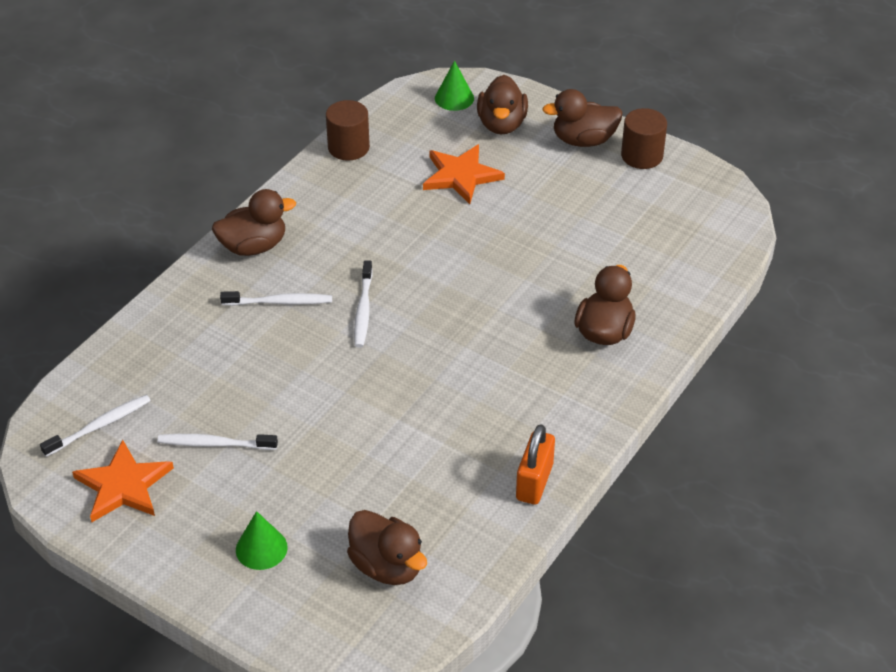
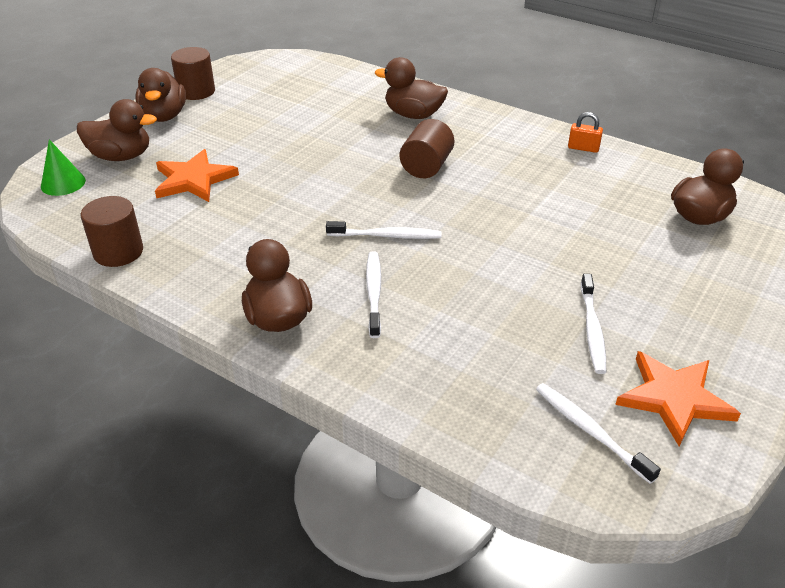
camera: 90 degrees left, 5 degrees down
(261, 548) = (714, 288): green cone -> none
(488, 341) = (426, 167): none -> brown cylinder
(534, 482) = (583, 148): orange padlock -> orange padlock, size x0.63

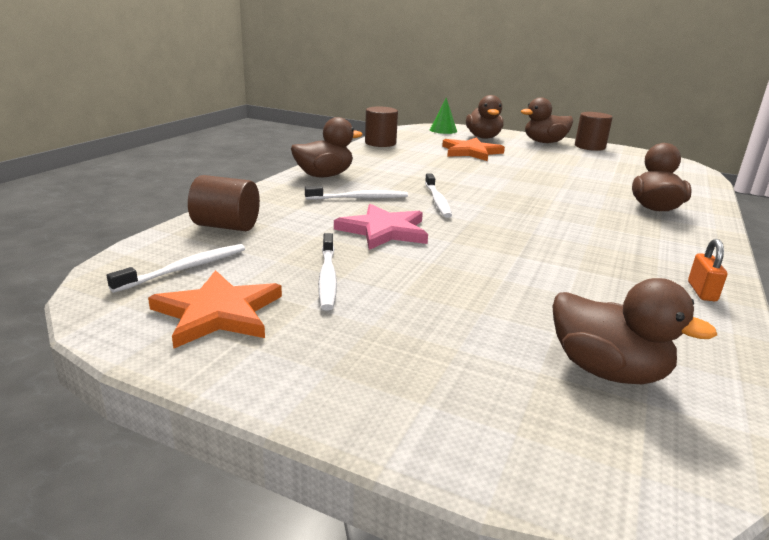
camera: 80 degrees right, 15 degrees down
(426, 167) = (561, 213): brown cylinder -> brown cylinder (226, 226)
(477, 284) = (384, 231): none -> pink star
(592, 329) = (327, 277): white toothbrush -> white toothbrush turned 90 degrees counterclockwise

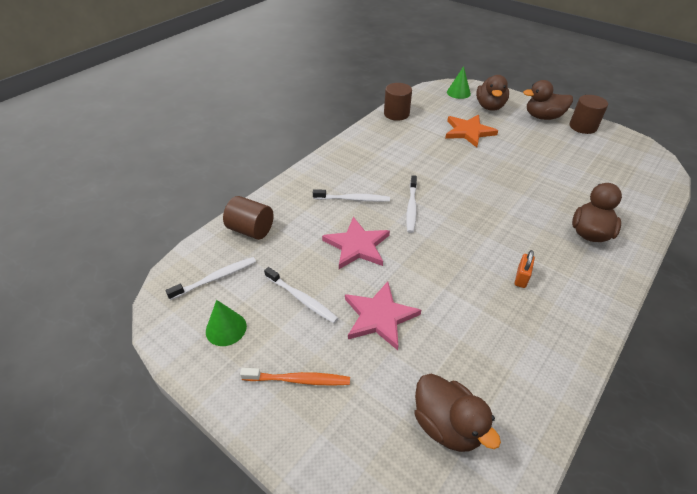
camera: 15 degrees right, 20 degrees up
(218, 313) = (226, 328): orange star -> green cone
(324, 176) = (336, 164): brown duck -> none
(327, 277) = (301, 298): white toothbrush -> white toothbrush turned 60 degrees counterclockwise
(359, 351) = (298, 380): none -> orange toothbrush
(448, 284) = (379, 316): none -> pink star
(702, 291) = (564, 351): orange padlock -> orange padlock (521, 277)

